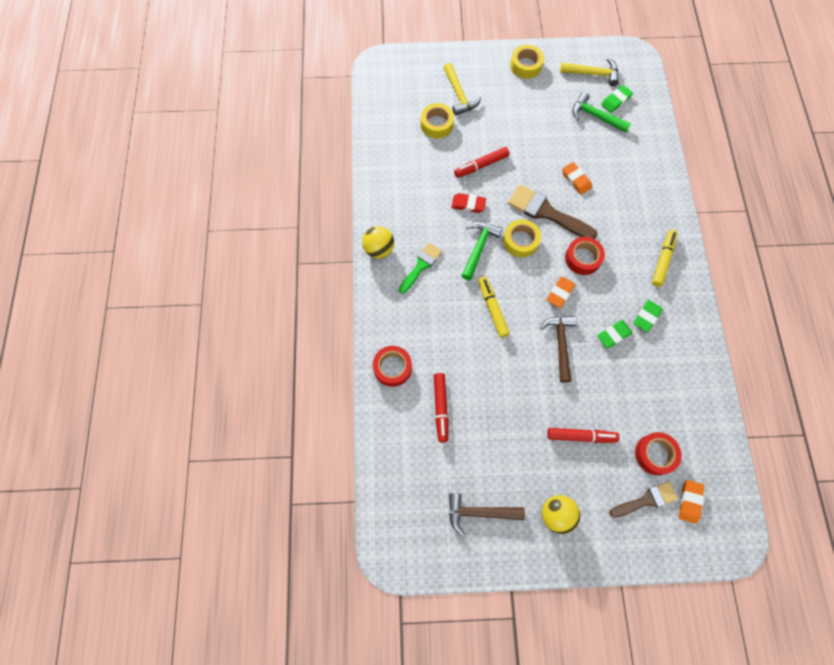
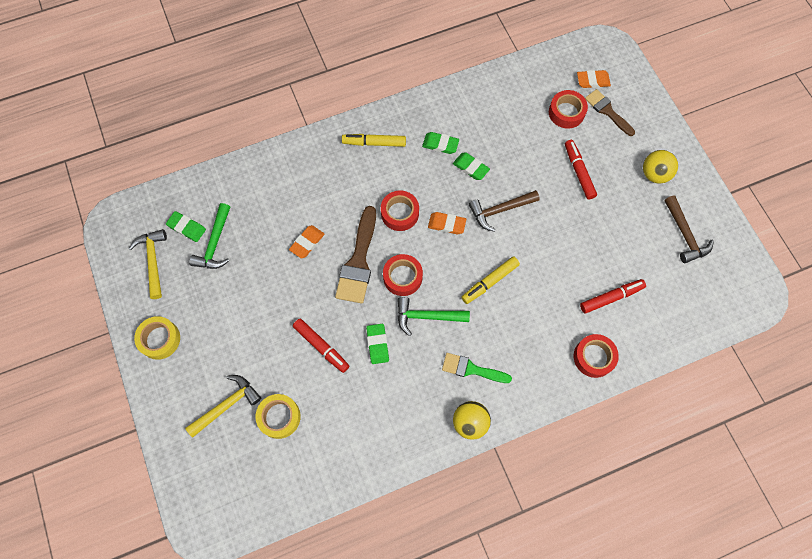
camera: 110 degrees left, 0 degrees up
(468, 204) = (377, 344): red eraser -> green eraser
(520, 241) = (402, 277): yellow tape -> red tape

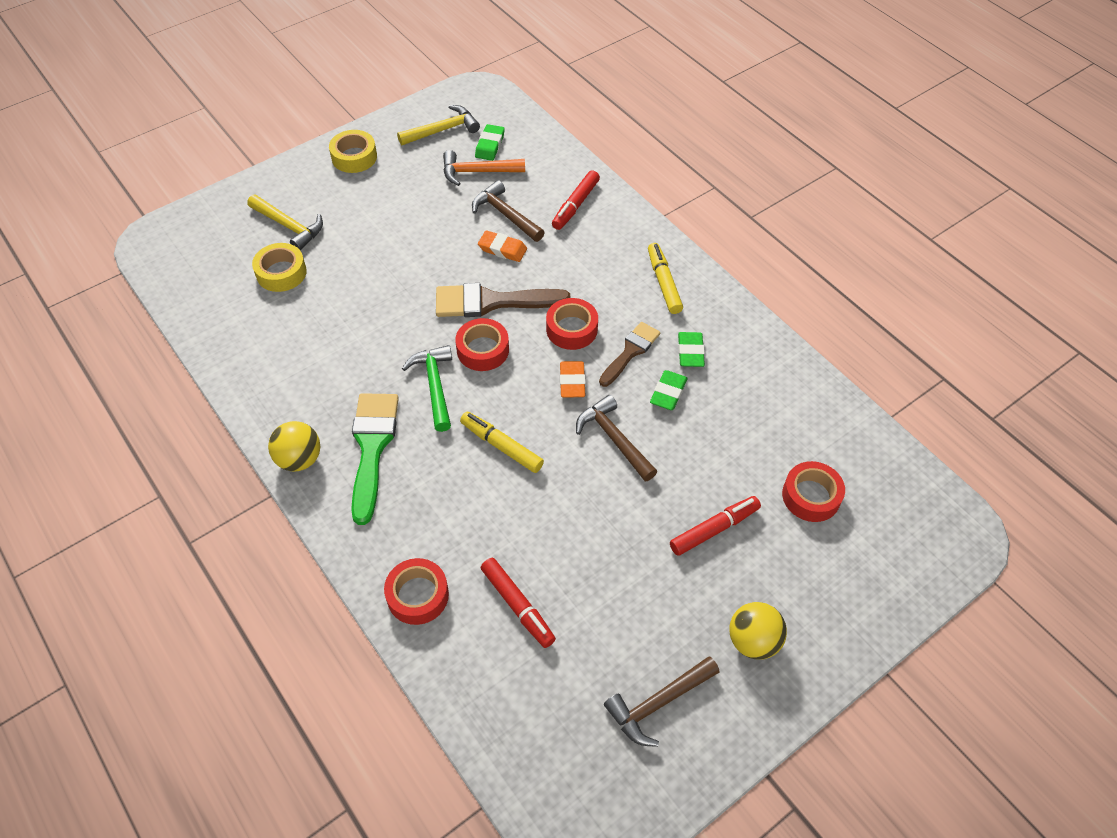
camera: 75 degrees right, 15 degrees down
(215, 243) = (477, 172): green hammer -> orange hammer
(271, 232) = (506, 214): none -> brown hammer
(321, 346) = (373, 291): red marker -> red marker (575, 205)
(377, 344) = (386, 343): green eraser -> none
(472, 369) = (372, 448): green brush -> green brush, size x1.57
(592, 81) = (886, 524): orange eraser -> none
(607, 111) = (840, 554): brown brush -> brown brush (630, 352)

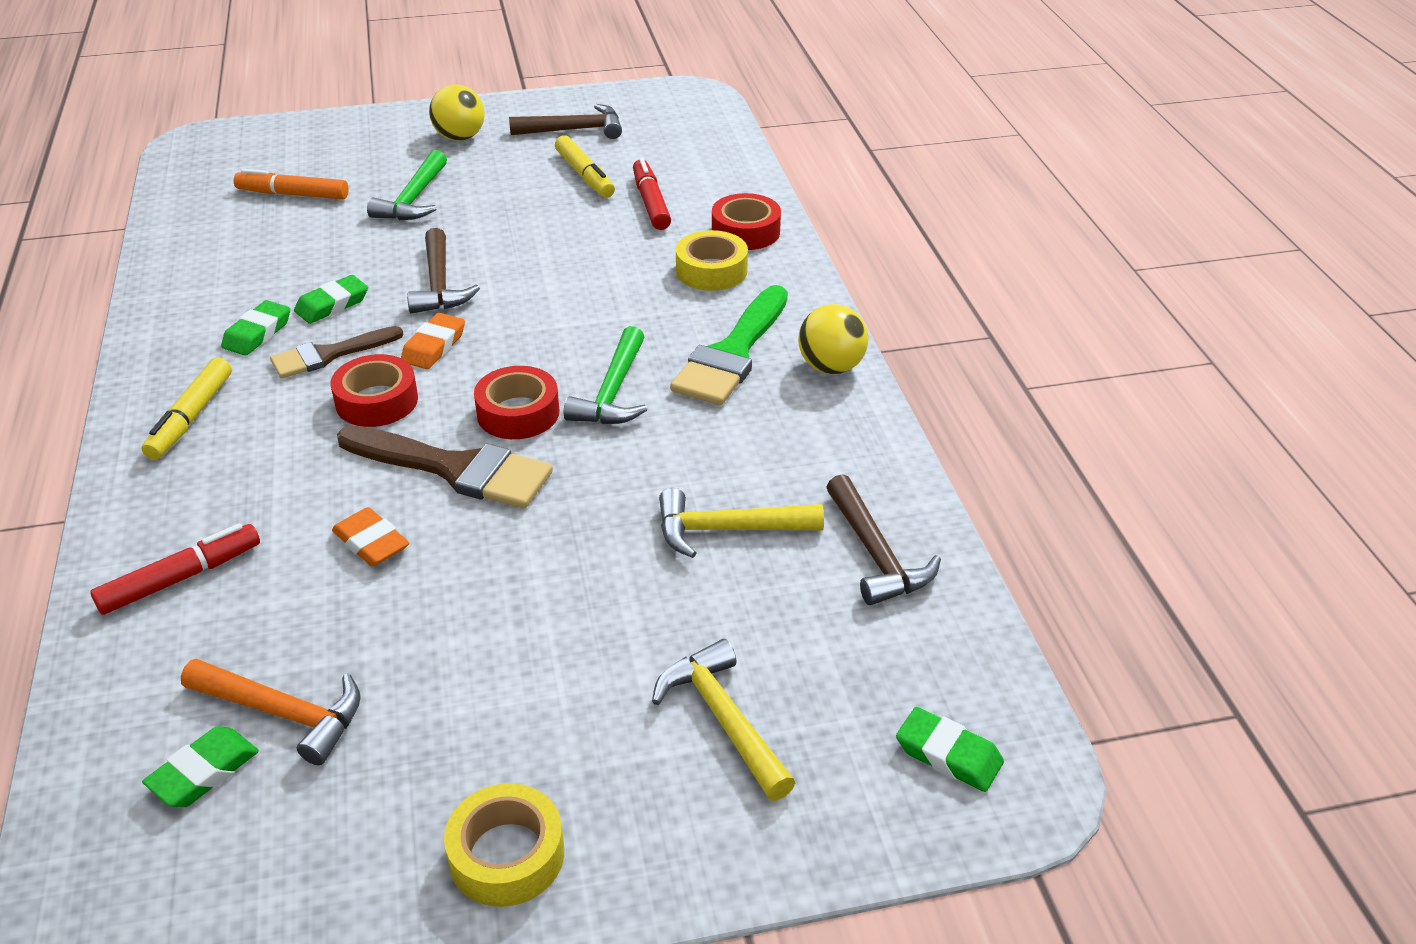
camera: 155 degrees left, 15 degrees down
(185, 243) = (948, 755): none -> green eraser
(281, 273) = (771, 626): yellow tape -> yellow tape (711, 270)
(443, 130) = (264, 858): yellow hammer -> yellow hammer (728, 529)
(501, 446) = (573, 313): yellow marker -> yellow marker (585, 175)
(506, 214) = (312, 602): brown hammer -> brown hammer (875, 554)
(714, 529) = (413, 199): red marker -> green hammer
(811, 496) = (293, 194): red tape -> orange marker

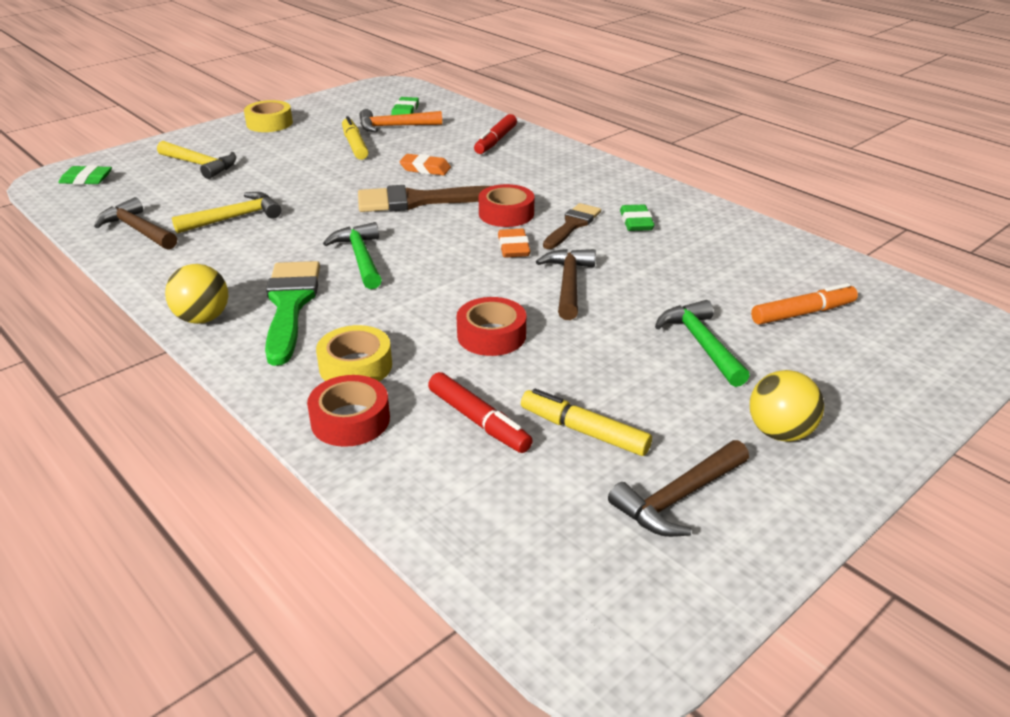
camera: 150 degrees right, 5 degrees down
(191, 417) = (596, 181): yellow marker -> yellow marker (355, 145)
(332, 304) = (620, 250): green eraser -> none
(439, 284) = (569, 284): brown hammer -> brown hammer turned 45 degrees clockwise
(518, 413) = (412, 231): red tape -> red tape (491, 335)

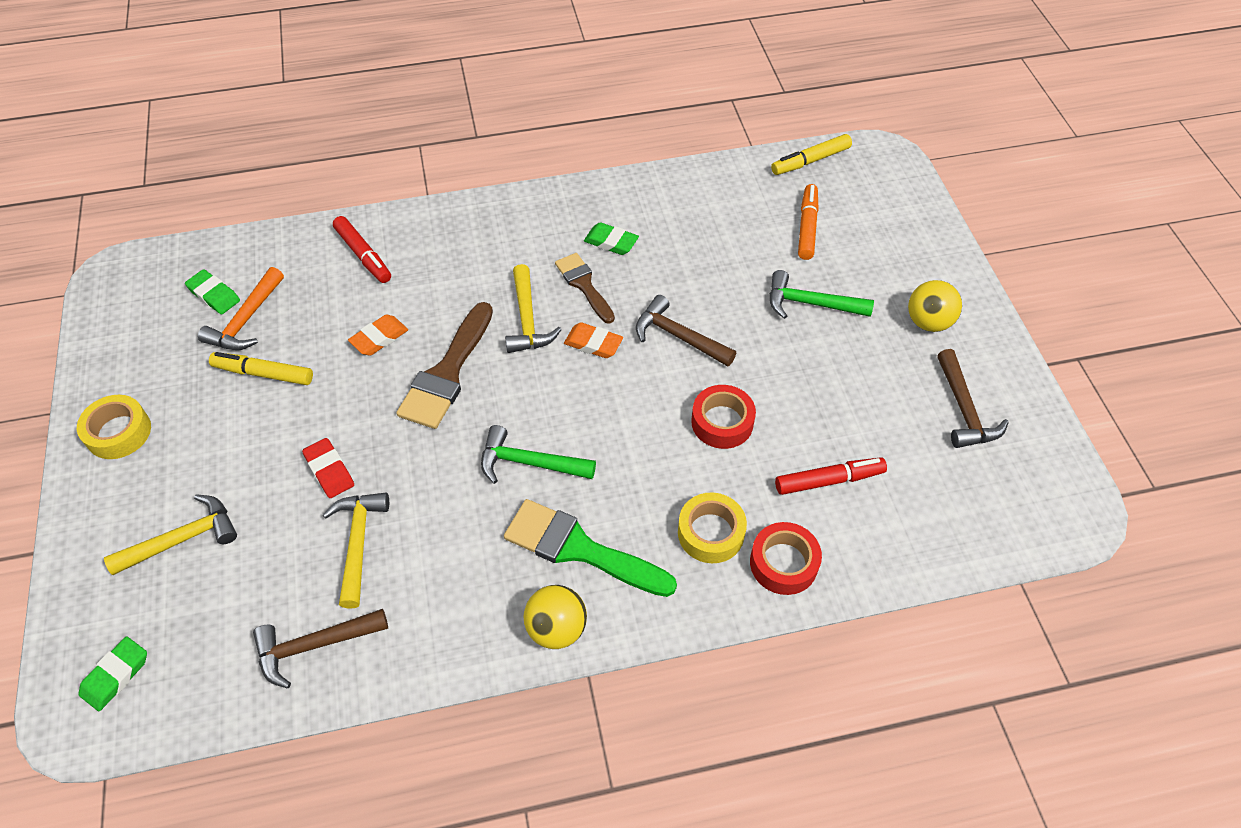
camera: 60 degrees left, 20 degrees up
(290, 189) = (329, 471): none -> red eraser
(506, 214) = (527, 319): red tape -> yellow hammer
(584, 431) = (873, 424): yellow marker -> yellow marker (810, 161)

